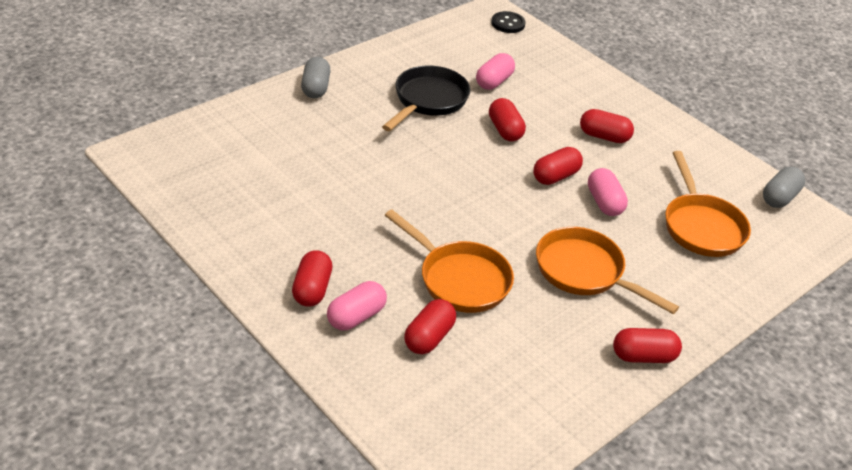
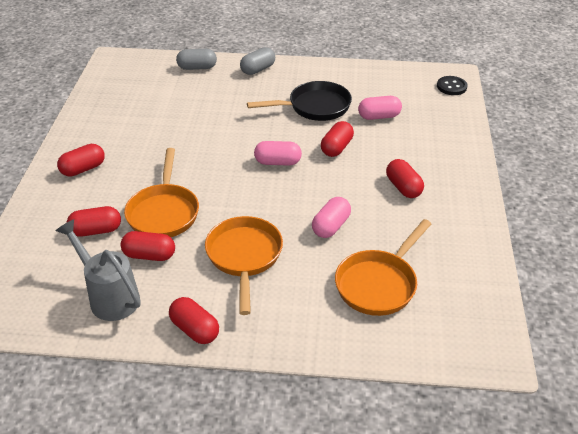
camera: 50 degrees right, 0 degrees up
(356, 317) = (80, 196): pink capsule -> pink capsule (278, 162)
(538, 383) = (109, 296): none -> grey watering can
(555, 176) = (324, 192): red capsule -> red capsule (149, 255)
(779, 197) = (484, 306): grey capsule -> grey capsule (197, 68)

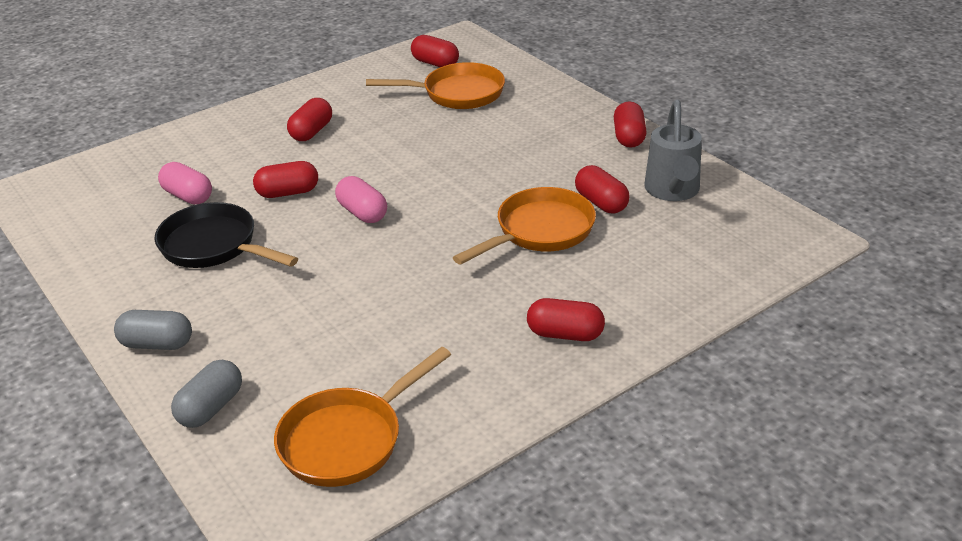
camera: 130 degrees left, 5 degrees down
(96, 230) = (626, 252): red capsule -> red capsule (435, 63)
(197, 68) = (211, 408): grey capsule -> grey capsule turned 75 degrees clockwise
(244, 257) = (524, 158): orange pan -> orange pan (348, 439)
(331, 226) = (420, 140): pink capsule -> none
(451, 87) = (61, 180): black button -> none

